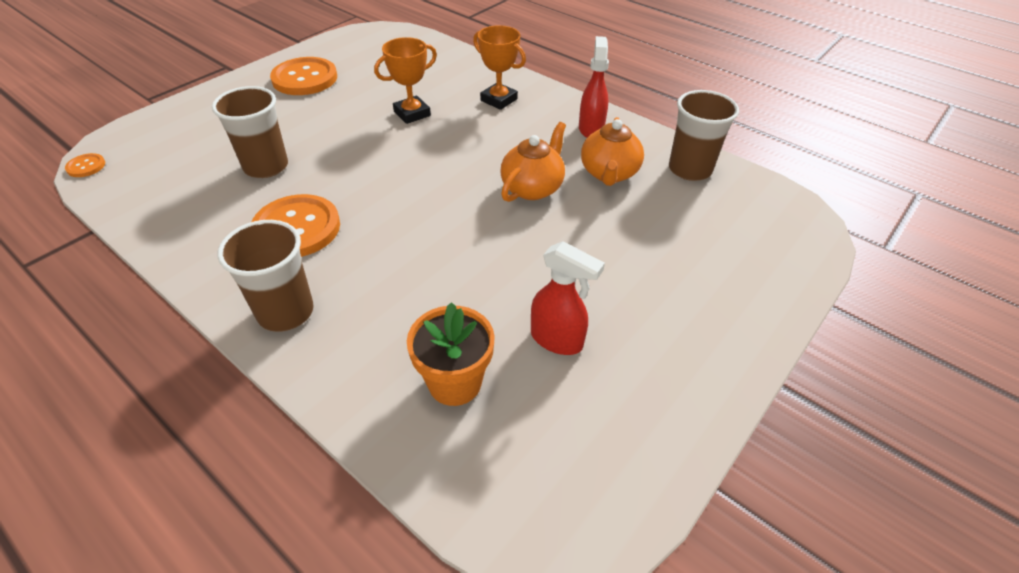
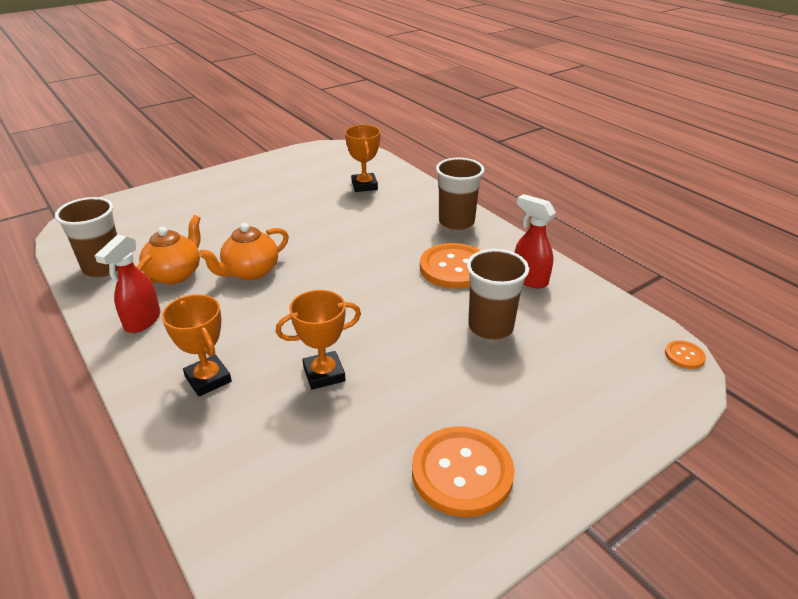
camera: 165 degrees left, 10 degrees down
(455, 383) = (364, 186): orange flower pot -> orange trophy
(557, 340) = (301, 192): red spray bottle -> red spray bottle (529, 279)

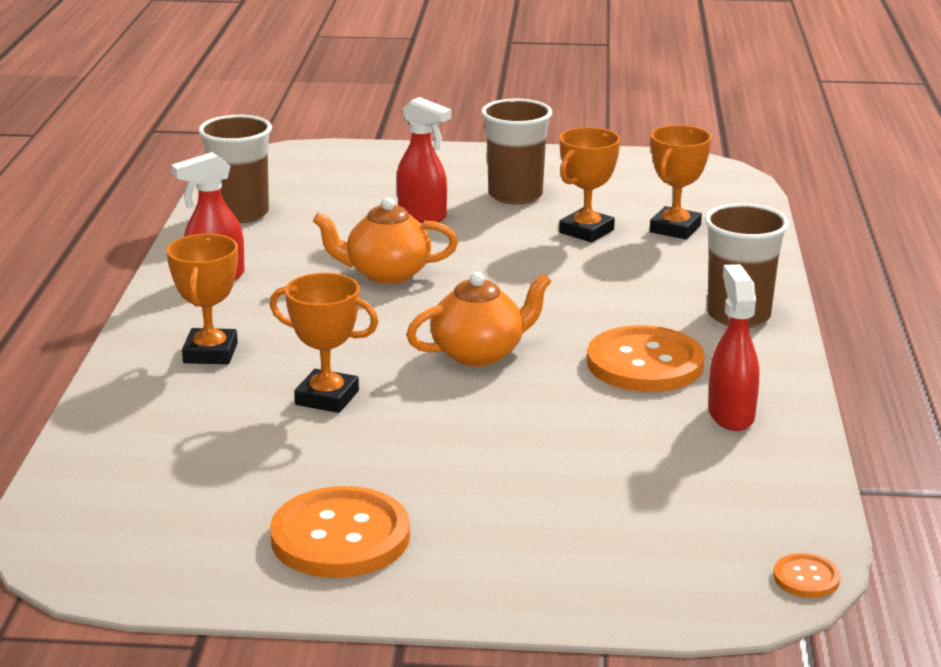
camera: 40 degrees right, 10 degrees down
(175, 274) = (303, 246): orange teapot -> orange teapot (479, 353)
(223, 226) = (423, 216): none -> red spray bottle
(324, 203) = (586, 231): none -> orange trophy
(490, 327) = (587, 438): brown cup -> brown cup (515, 195)

